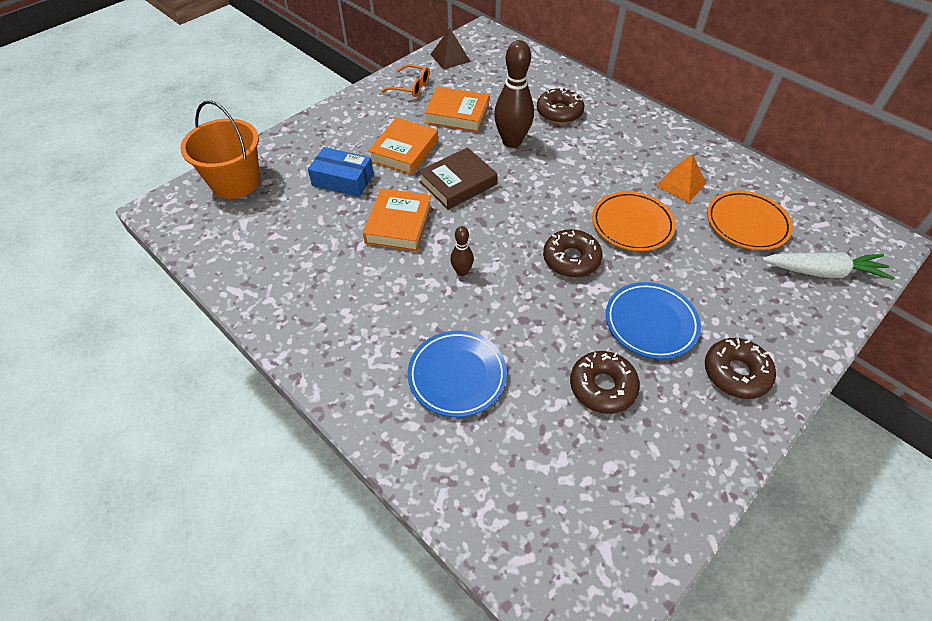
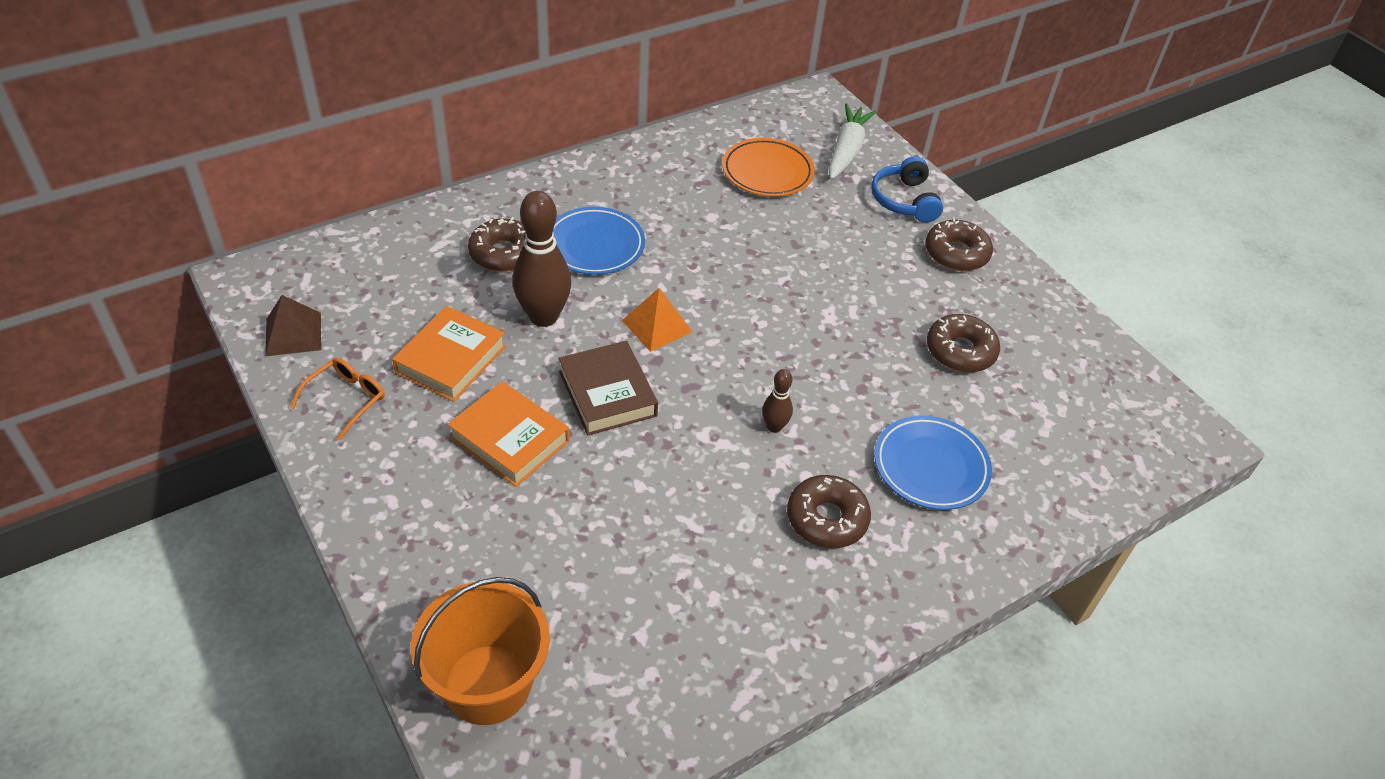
camera: 80 degrees left, 5 degrees down
(343, 180) = (545, 528): blue box -> none
(399, 224) = (668, 475): orange book -> none
(571, 259) = (781, 322): brown donut -> brown donut (827, 519)
(632, 224) = (741, 256): orange plate -> none
(650, 323) = (886, 289): blue plate -> blue plate (594, 245)
(681, 184) = (689, 196): orange pyramid -> orange pyramid (657, 326)
(784, 324) = (904, 200): none -> blue headphones

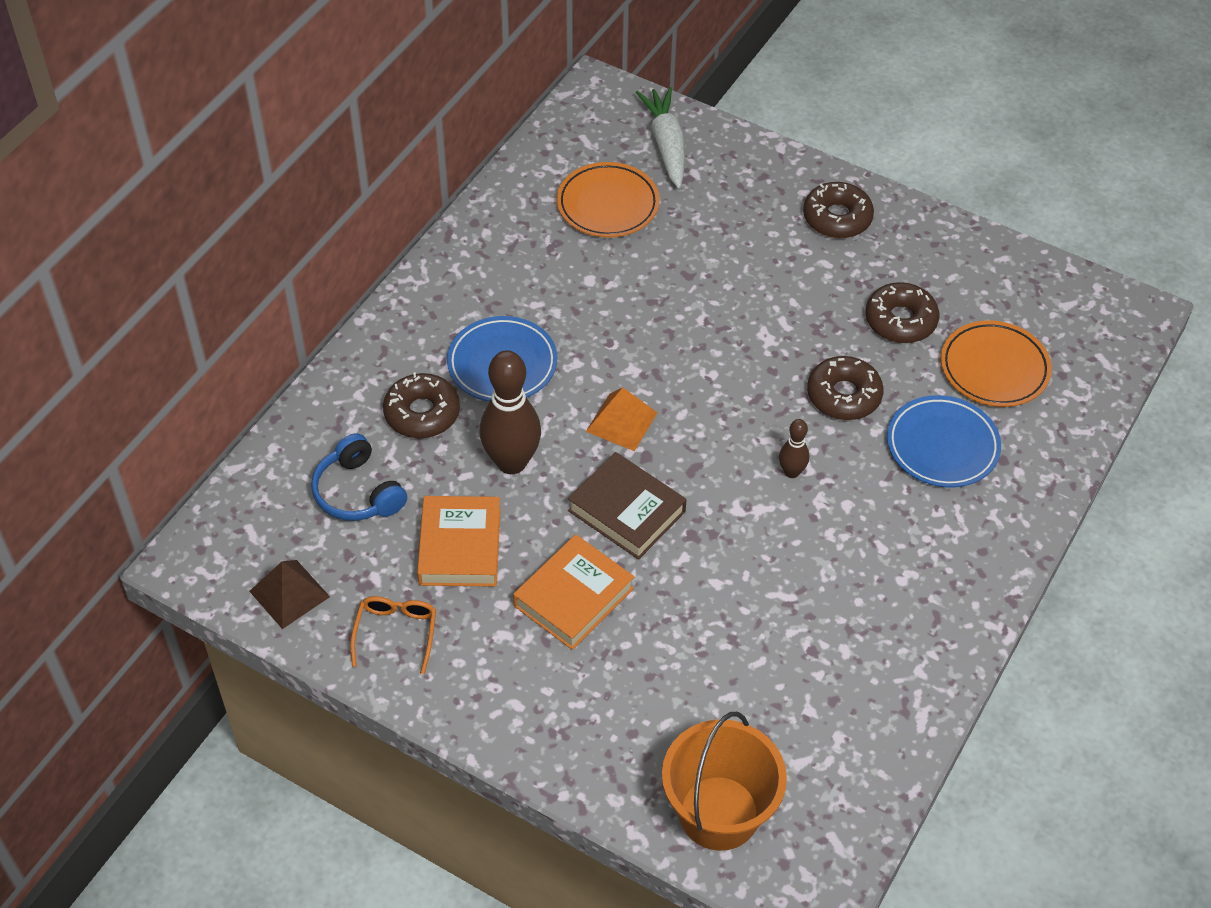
camera: 25 degrees left, 5 degrees up
(509, 439) = (574, 597): orange book -> orange book turned 60 degrees counterclockwise
(827, 519) = (889, 535): brown donut -> brown donut (843, 395)
(904, 200) = (756, 179): blue headphones -> blue headphones (358, 492)
(1024, 425) = (994, 368): none -> orange plate

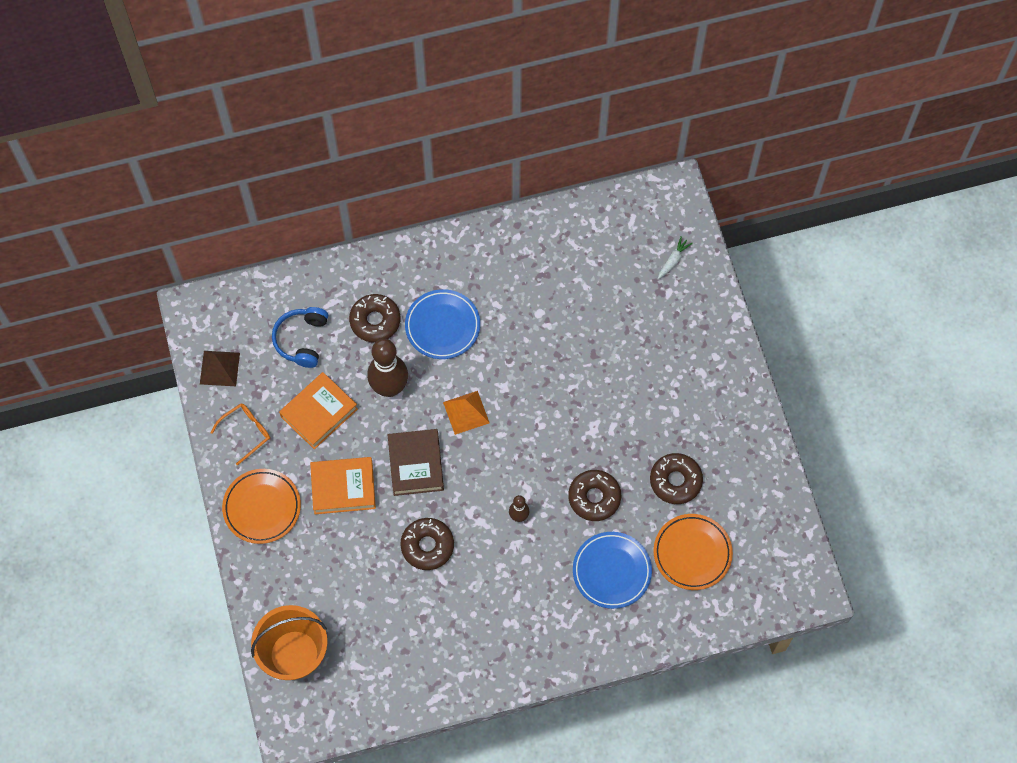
camera: 45 degrees right, 15 degrees up
(608, 205) = (599, 273): orange plate -> orange plate (262, 507)
(666, 144) = (673, 260): white carrot -> white carrot, size x0.51
(837, 218) = (714, 388): brown donut -> brown donut (427, 546)

